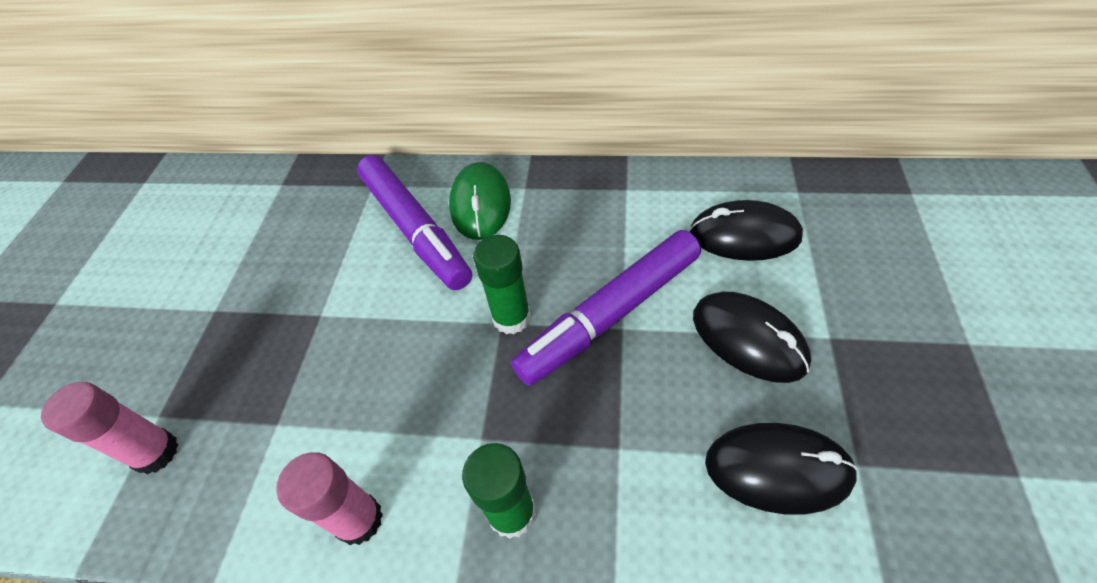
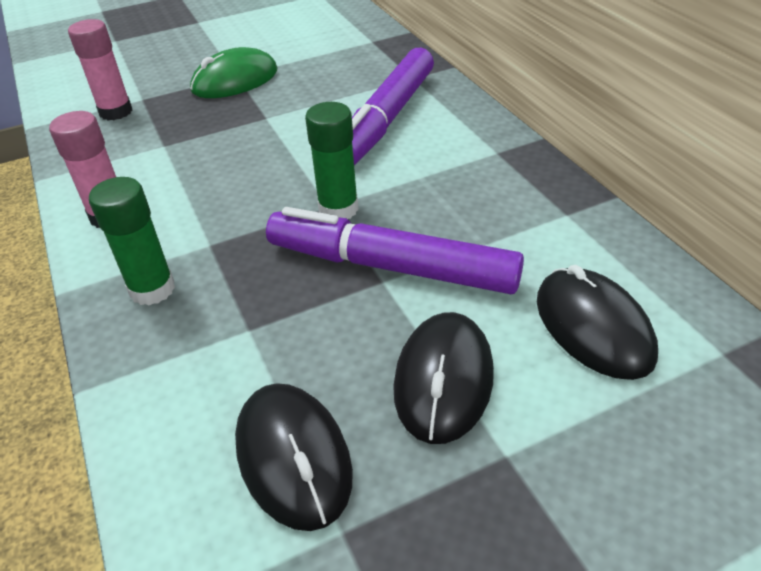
camera: 55 degrees right, 10 degrees down
(480, 204) = (449, 137): green mouse -> green mouse (235, 80)

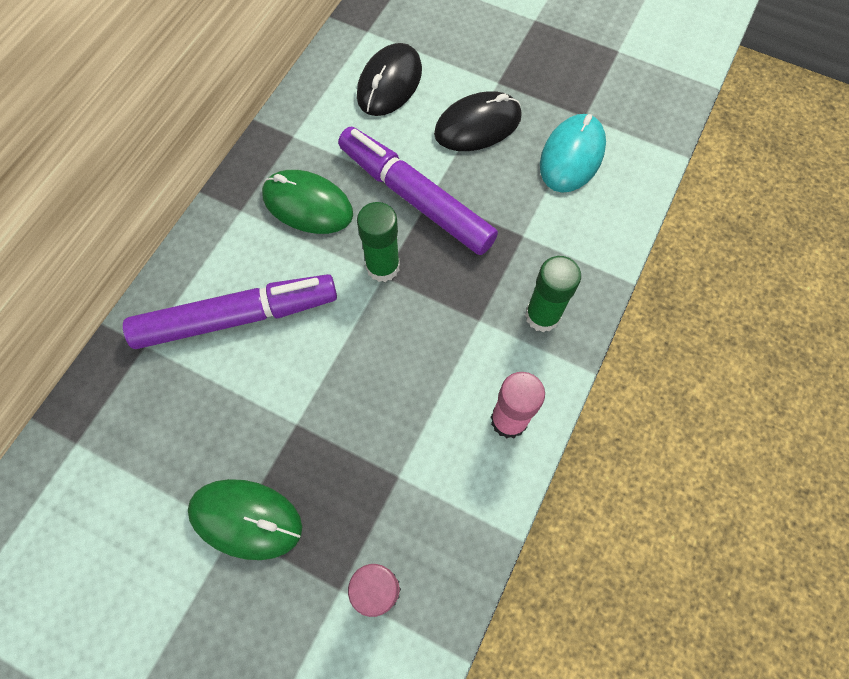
camera: 130 degrees left, 25 degrees up
(293, 457) = (572, 156): black mouse -> turquoise mouse
(391, 266) = (415, 198): purple marker -> purple marker turned 150 degrees clockwise
(461, 191) = (307, 205): none -> green mouse

